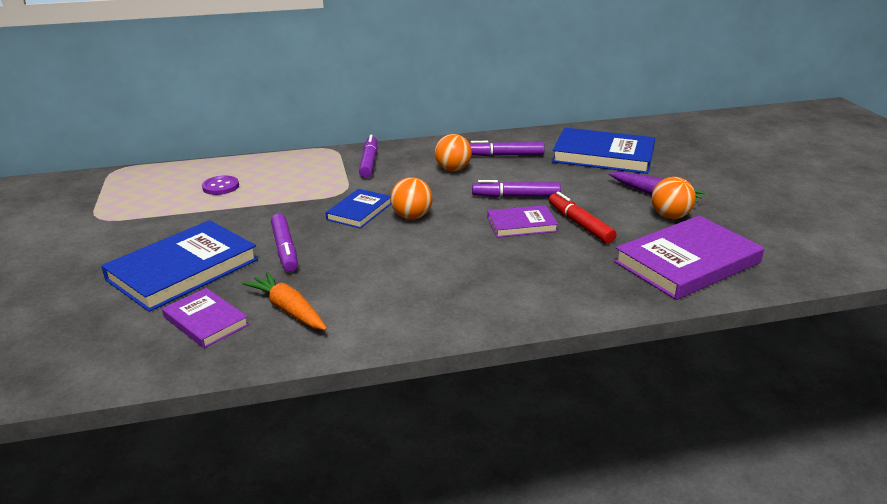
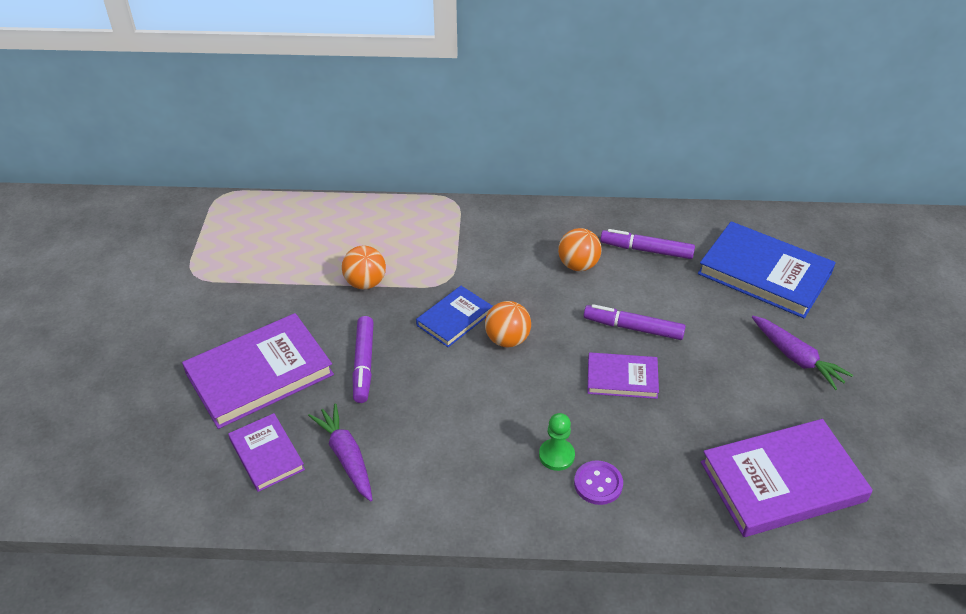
camera: 15 degrees right, 15 degrees up
(183, 270) = (259, 374): blue book -> purple book
(221, 187) = (321, 246): purple button -> purple button (598, 484)
(288, 309) = (346, 457): orange carrot -> purple carrot
(369, 162) = (488, 233): purple marker -> none
(488, 277) = (556, 455): none -> green pawn
(580, 224) = (687, 391): red marker -> none
(670, 216) = (797, 401): orange ball -> orange ball (365, 283)

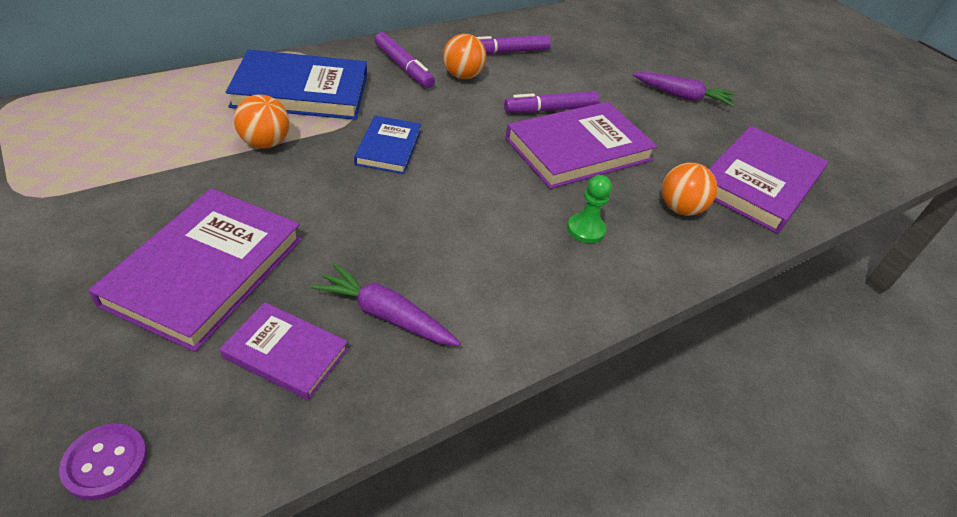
camera: 40 degrees left, 0 degrees up
(363, 364) = (327, 218): purple marker -> purple marker (403, 67)
(507, 339) = (454, 150): orange ball -> orange ball (680, 208)
(598, 484) = (640, 239): purple button -> purple button (105, 462)
(622, 378) = (578, 149): purple book -> purple book, size x1.80
(764, 273) = (606, 47): blue book -> blue book (301, 91)

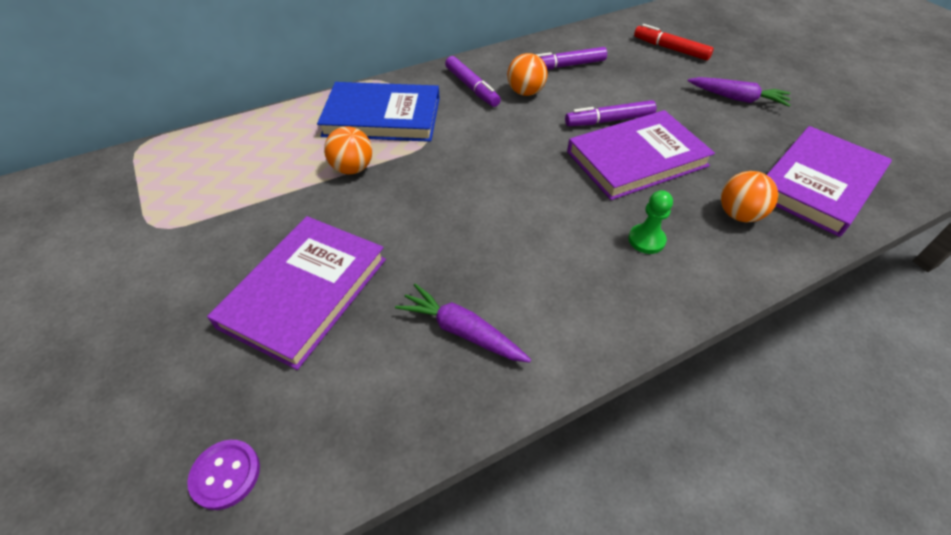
camera: 10 degrees right, 5 degrees up
(286, 353) = (375, 370): purple book -> none
(388, 148) = (460, 167): blue book -> none
(617, 43) = (670, 49): none -> red marker

